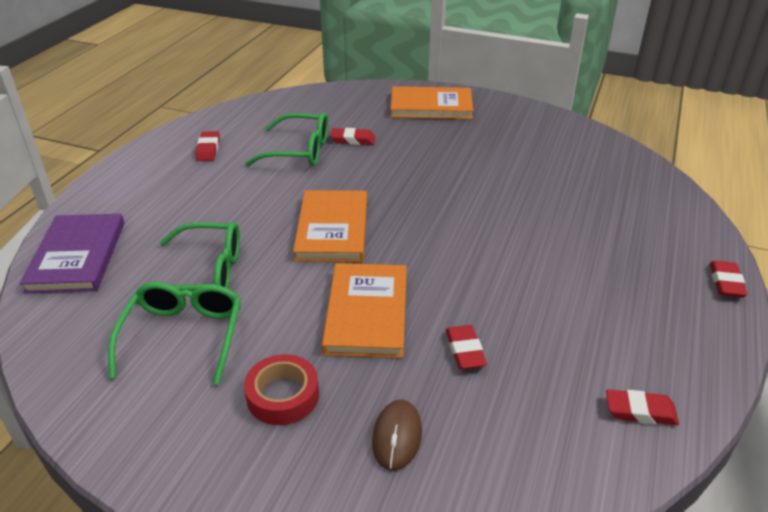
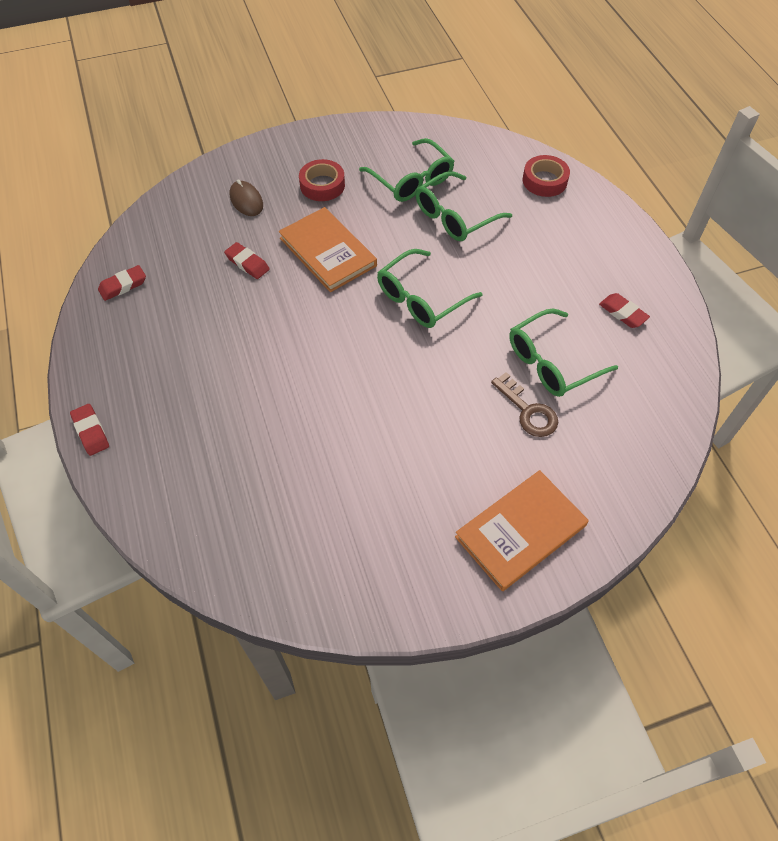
camera: 140 degrees right, 20 degrees up
(77, 256) = (544, 181): purple book -> red tape
(332, 229) = (421, 298): orange book -> green glasses
(353, 140) = (528, 411): red eraser -> brown key

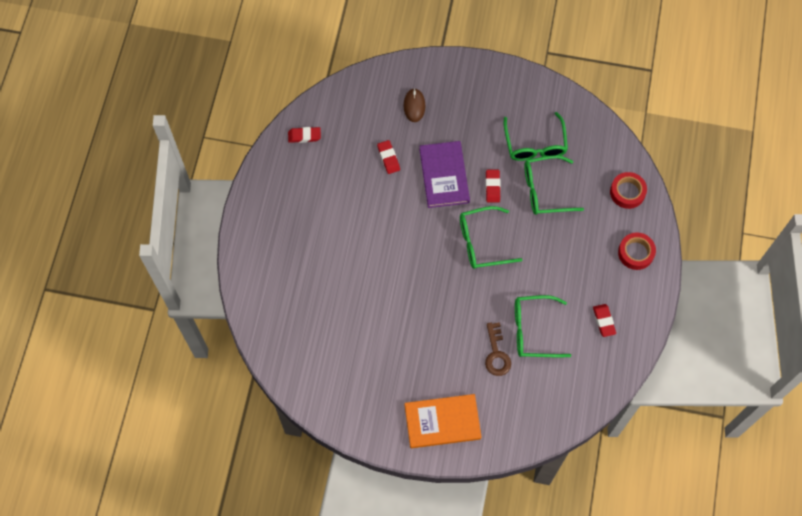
camera: 30 degrees right, 10 degrees up
(91, 431) = (241, 232): red eraser -> red eraser (492, 187)
(322, 185) = (471, 118): red tape -> red tape (636, 253)
(328, 252) = (444, 175): orange book -> purple book

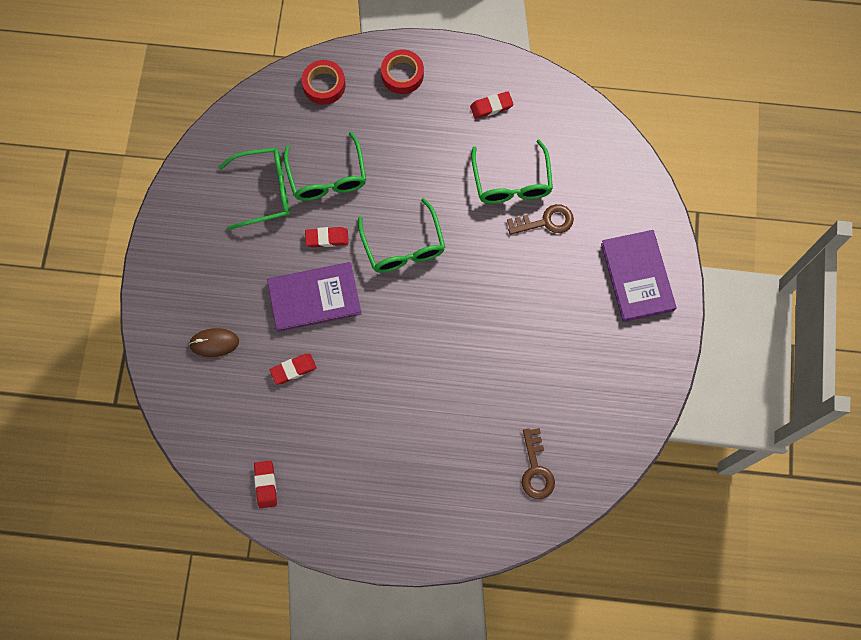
camera: 95 degrees left, 5 degrees up
(292, 323) = (536, 469): none -> brown key
(442, 422) = (637, 277): orange book -> purple book

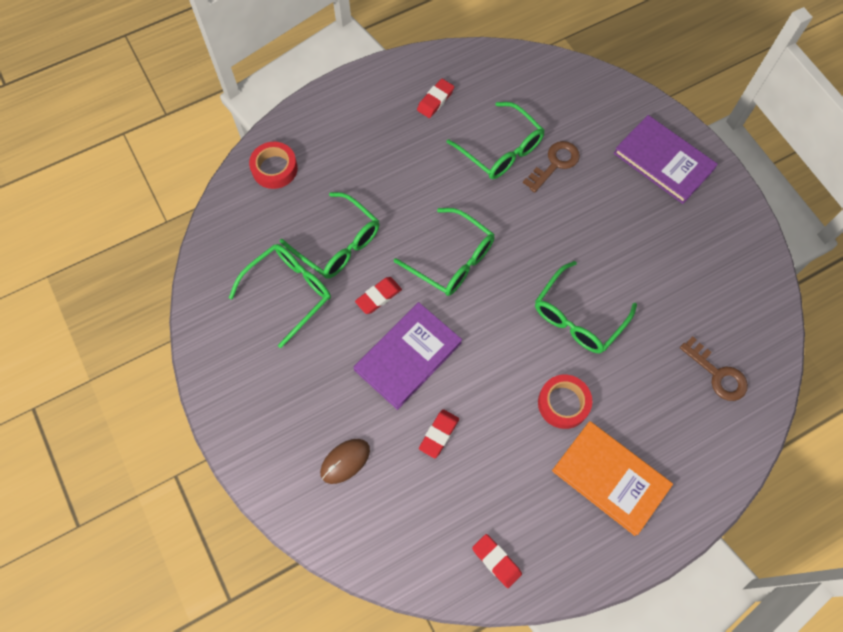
camera: 35 degrees left, 5 degrees down
(392, 486) = (610, 478): none -> orange book
(402, 74) = (338, 119): red tape -> red tape (563, 403)
(464, 354) = (578, 317): none -> green glasses

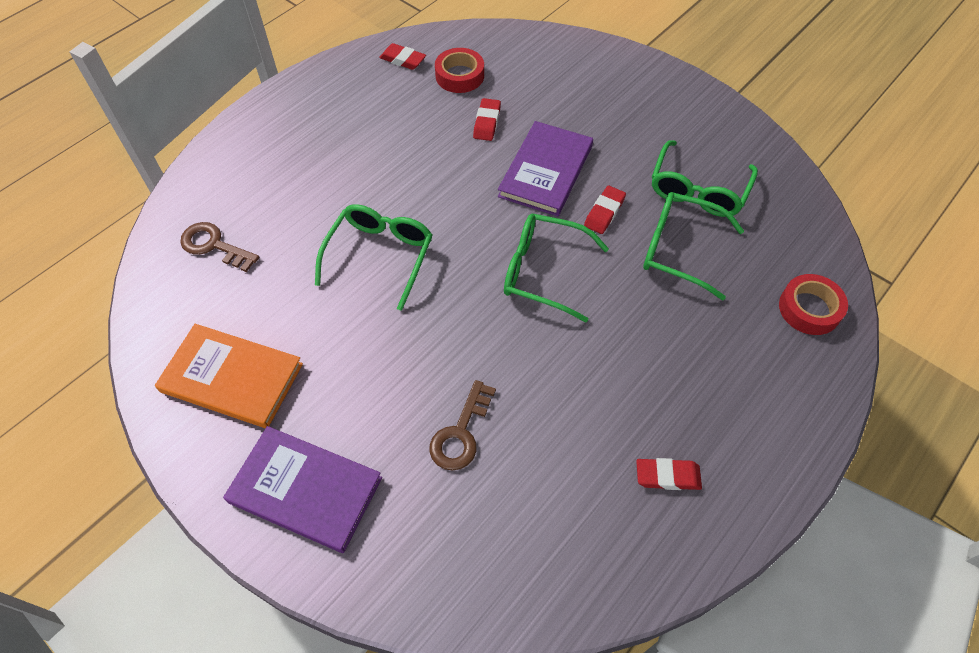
camera: 160 degrees right, 10 degrees down
(345, 461) = (560, 84): brown mouse -> none
(435, 100) = (667, 476): red eraser -> red eraser turned 75 degrees clockwise
(501, 150) = (541, 429): green glasses -> none
(563, 403) = (375, 176): red tape -> red tape (459, 76)
(610, 478) = (316, 134): orange book -> orange book (232, 378)

